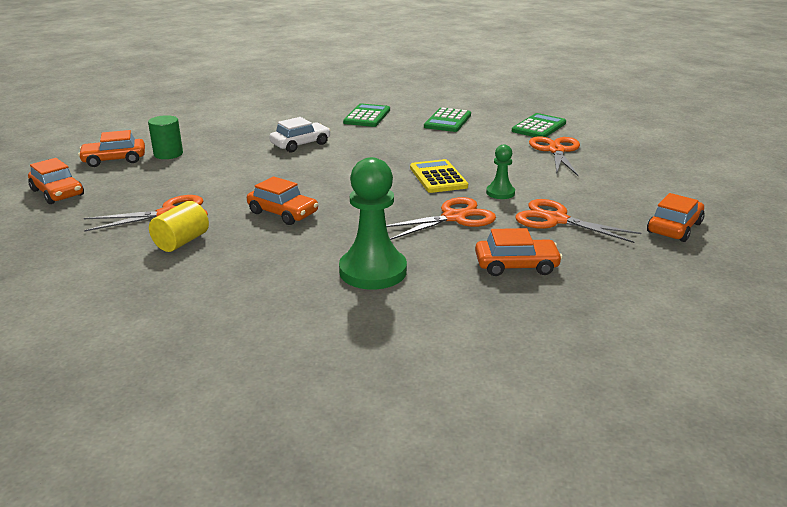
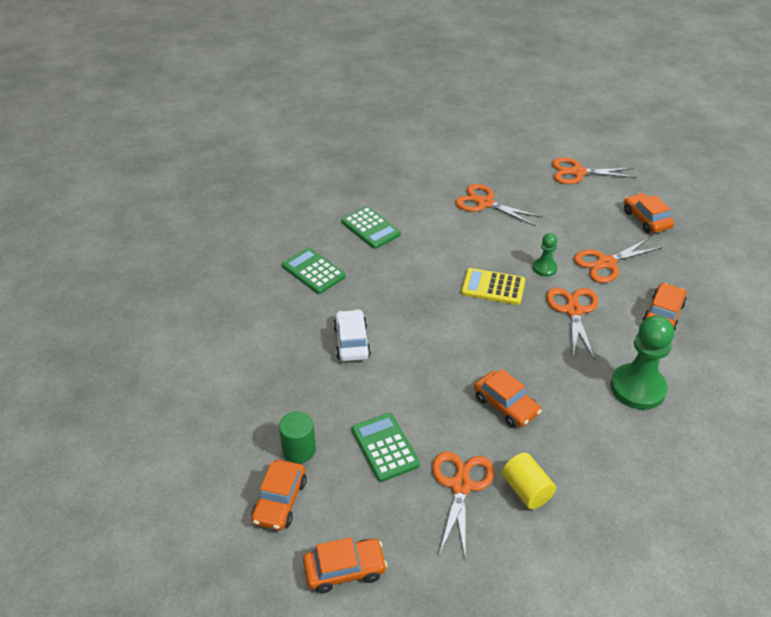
camera: 60 degrees left, 15 degrees up
(283, 213) = (506, 405): orange car -> orange car turned 75 degrees clockwise
(538, 127) = (428, 187): green calculator -> green calculator (385, 447)
(688, 179) = (577, 172): none -> orange scissors

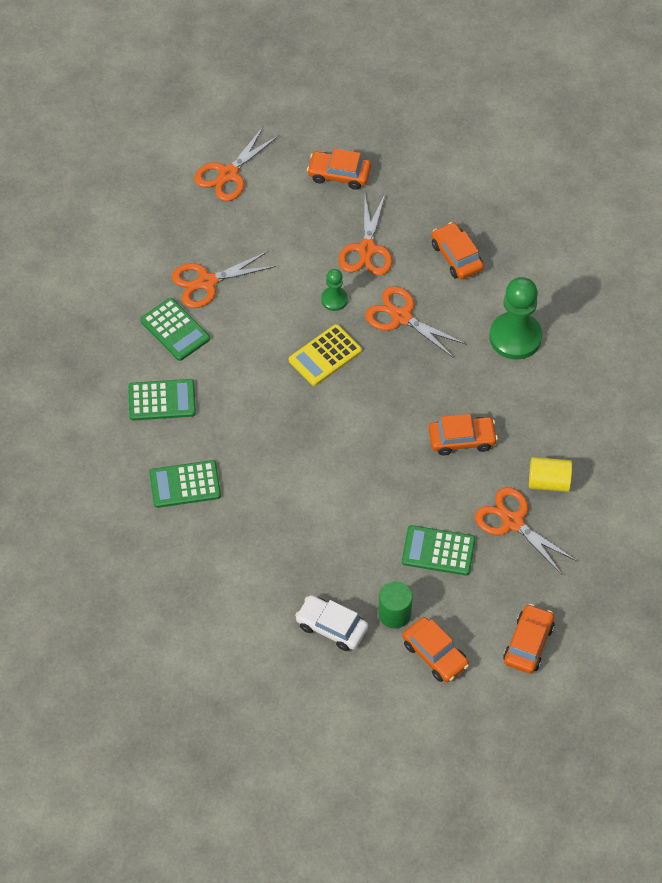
camera: 55 degrees left, 15 degrees up
(351, 342) = (304, 507): white car -> white car (331, 627)
(432, 207) = (175, 330): none -> green calculator

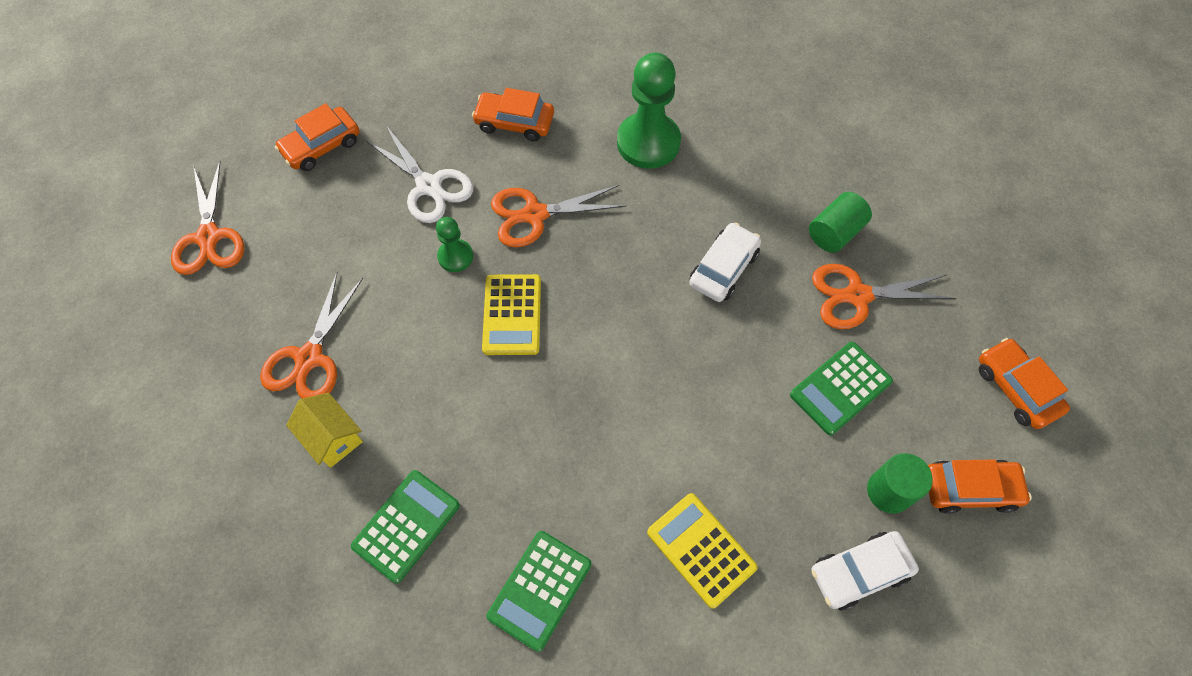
camera: 50 degrees left, 5 degrees up
(175, 330) = (332, 437): green calculator -> yellow house
(274, 543) = (701, 550): none -> yellow calculator
(367, 249) = (429, 186): orange scissors -> white scissors
(462, 439) = (723, 268): orange car -> white car
(548, 482) = (834, 232): yellow cylinder -> green cylinder

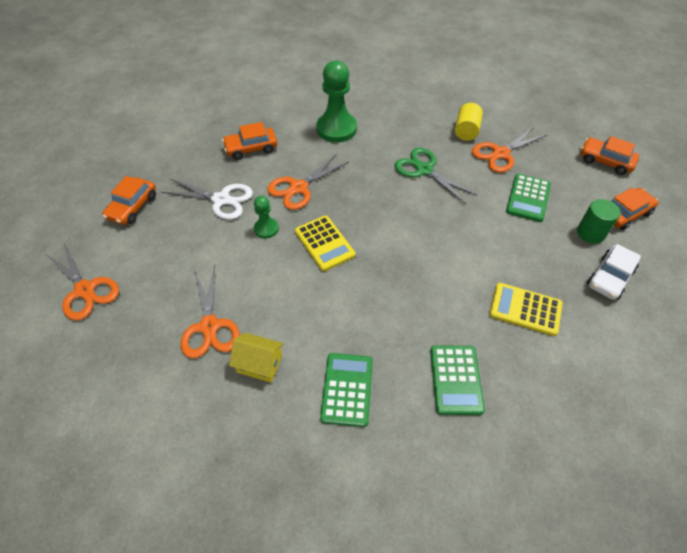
camera: 30 degrees left, 10 degrees down
(723, 268) = (424, 170): white car -> green scissors
(834, 232) = (466, 131): green cylinder -> yellow cylinder

